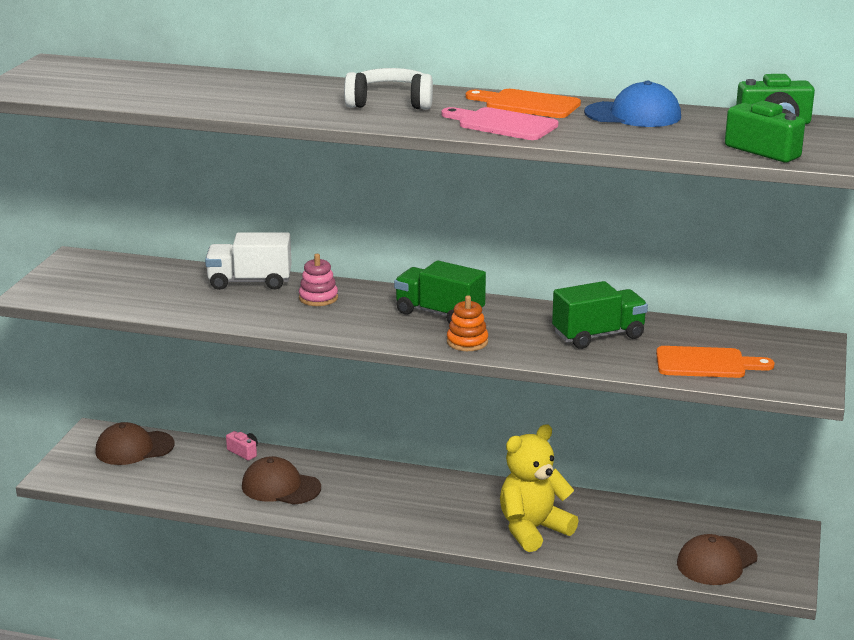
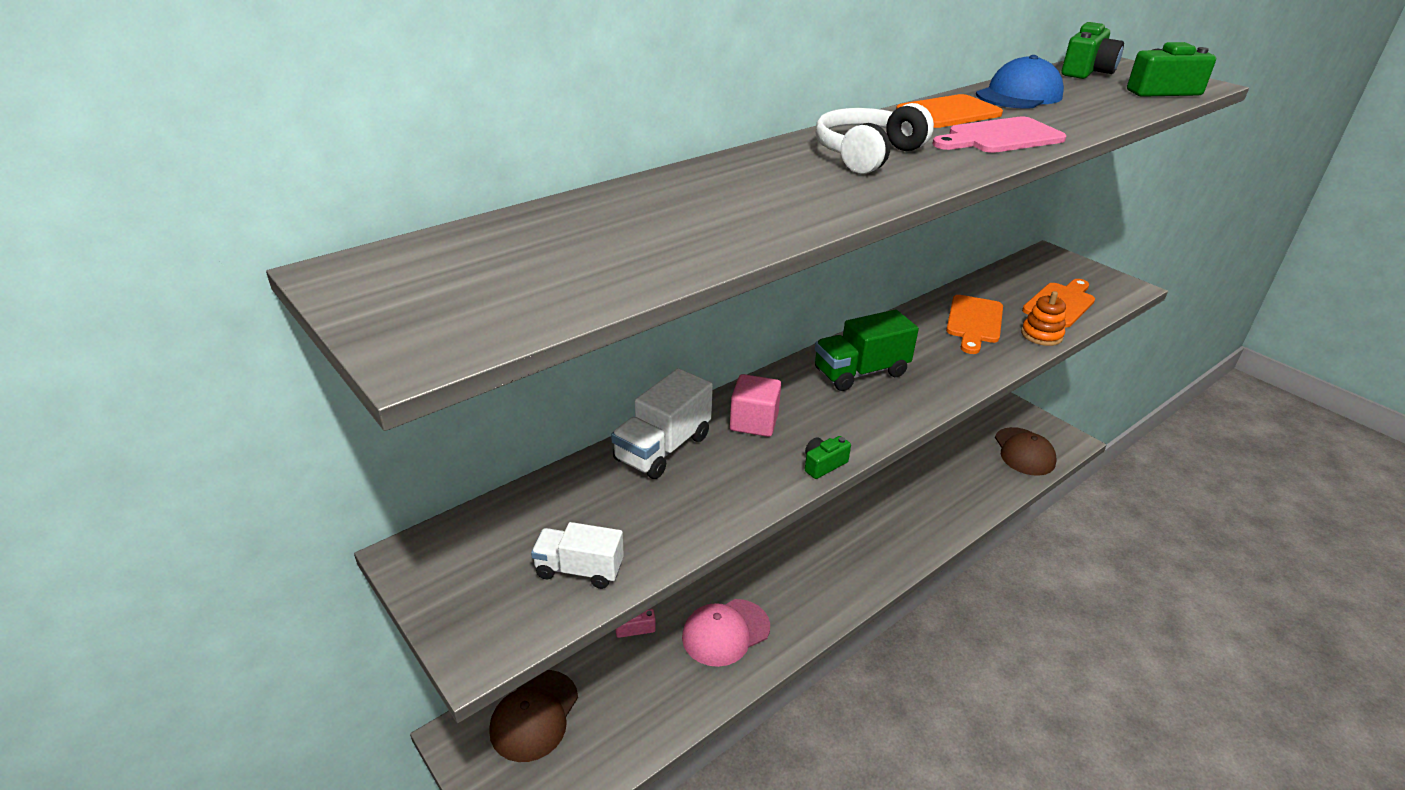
camera: 55 degrees left, 10 degrees up
(113, 296) = (579, 570): none -> white truck
(280, 487) = (725, 632): brown cap -> pink cap
(301, 330) = (823, 464): none -> green camera
(318, 298) = (754, 422): pink stacking toy -> pink cube
(467, 342) = (936, 384): orange stacking toy -> orange stacking toy (1041, 335)
(532, 530) = (921, 513): yellow teddy bear -> none
(598, 335) = (974, 322): green truck -> orange cutting board

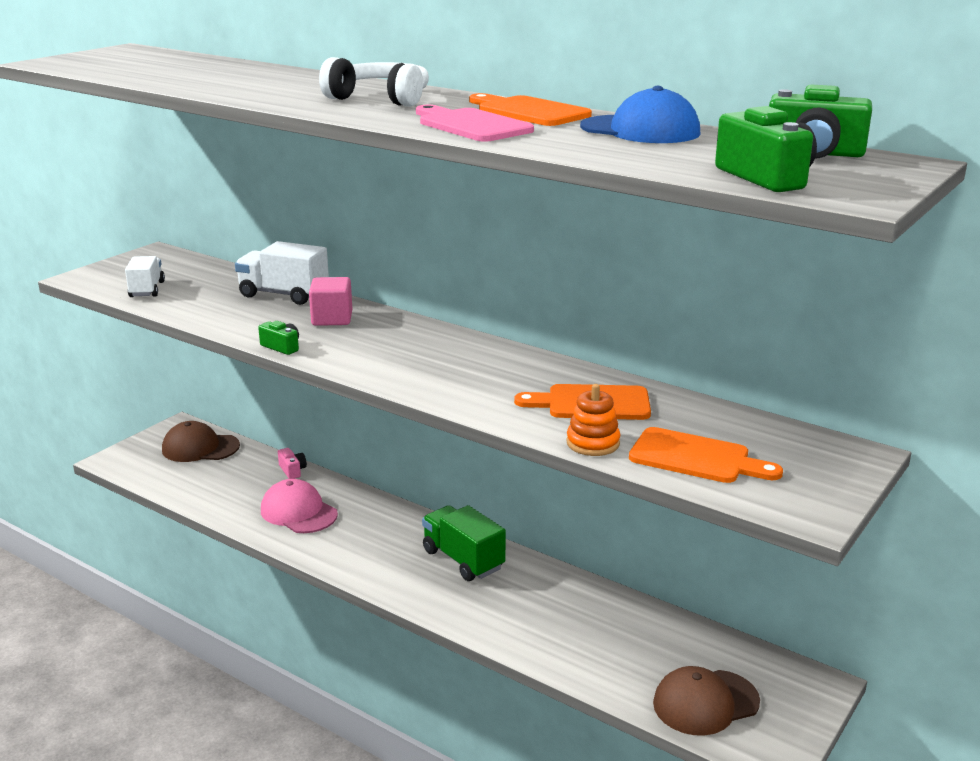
camera: 75 degrees right, 10 degrees down
(860, 372) = (438, 352): green truck -> green truck (463, 559)

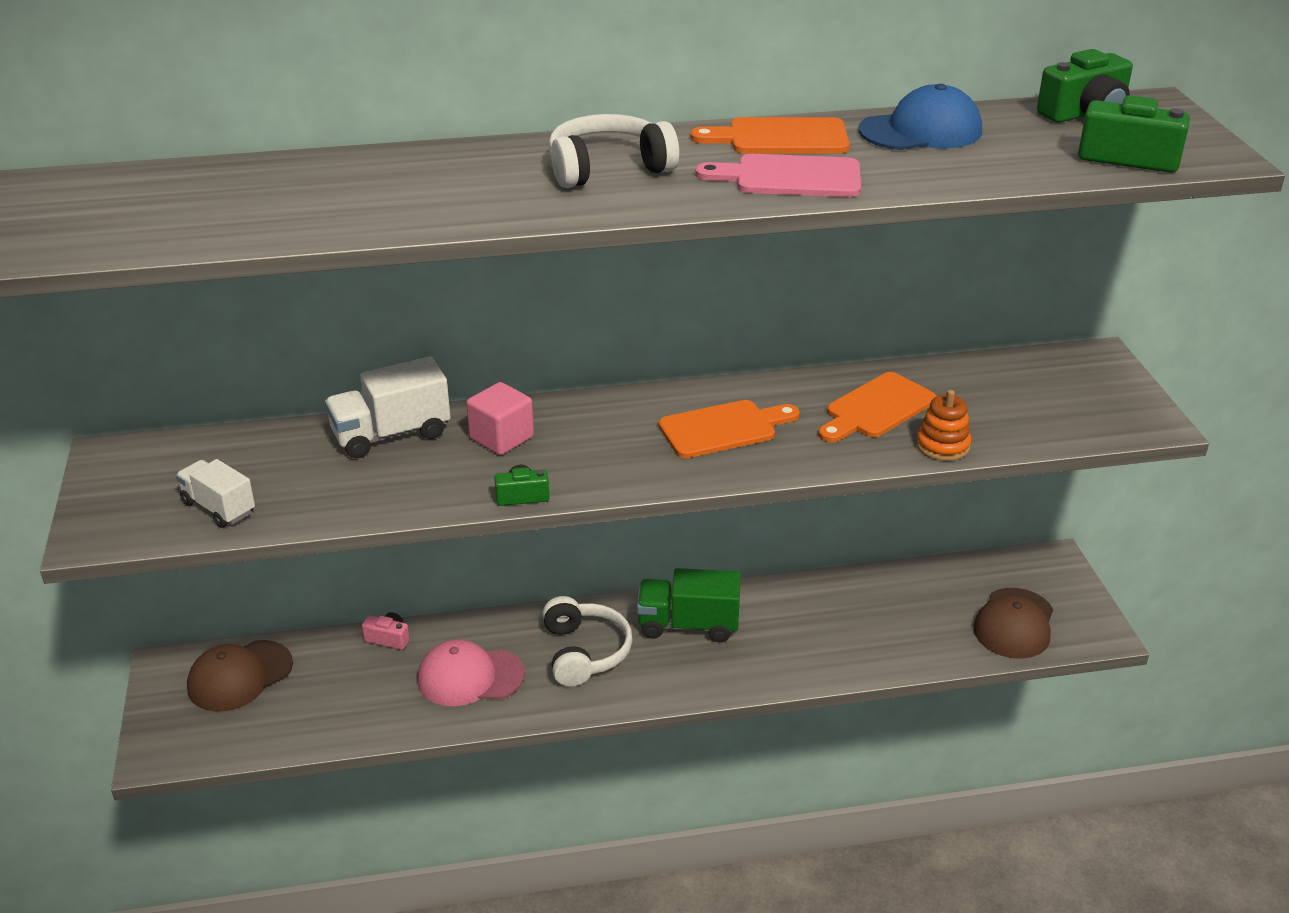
camera: 45 degrees left, 10 degrees up
(378, 537) = (584, 652): none -> white headphones
(696, 458) = (1023, 418): orange cutting board -> orange cutting board (723, 429)

